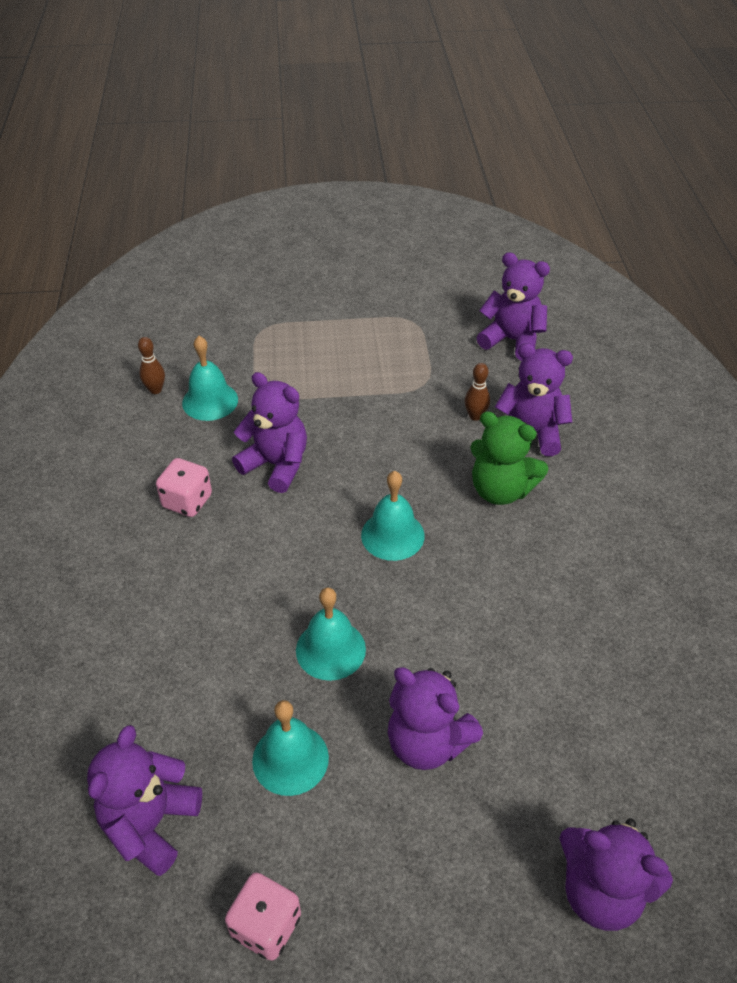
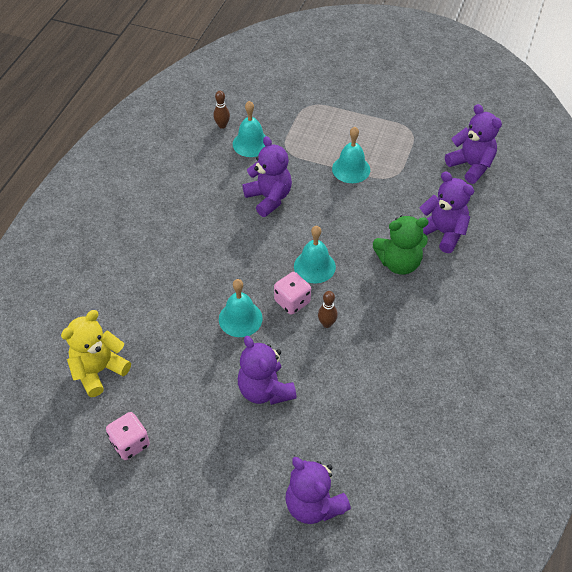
camera: 25 degrees right, 5 degrees up
(150, 823) = (99, 370): purple teddy bear -> yellow teddy bear
(187, 501) = (205, 202): pink dice -> pink dice (292, 301)
(290, 759) = (186, 368): turquoise bell -> turquoise bell (351, 169)
(475, 416) = (413, 209): brown bowling pin -> brown bowling pin (327, 324)
(500, 490) = (399, 263): green teddy bear -> green teddy bear turned 60 degrees counterclockwise

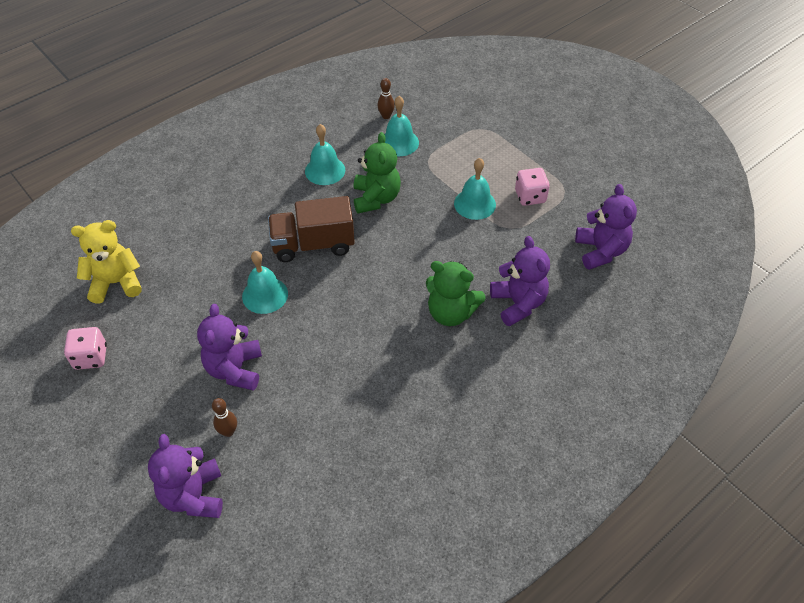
camera: 30 degrees right, 0 degrees up
(247, 259) = (313, 244): none -> brown truck
(269, 198) = (376, 198): purple teddy bear -> green teddy bear
(292, 301) = (322, 301): pink dice -> pink dice (530, 196)
(314, 266) = (368, 279): turquoise bell -> turquoise bell (325, 170)
(327, 324) = (337, 337): brown bowling pin -> brown bowling pin (228, 431)

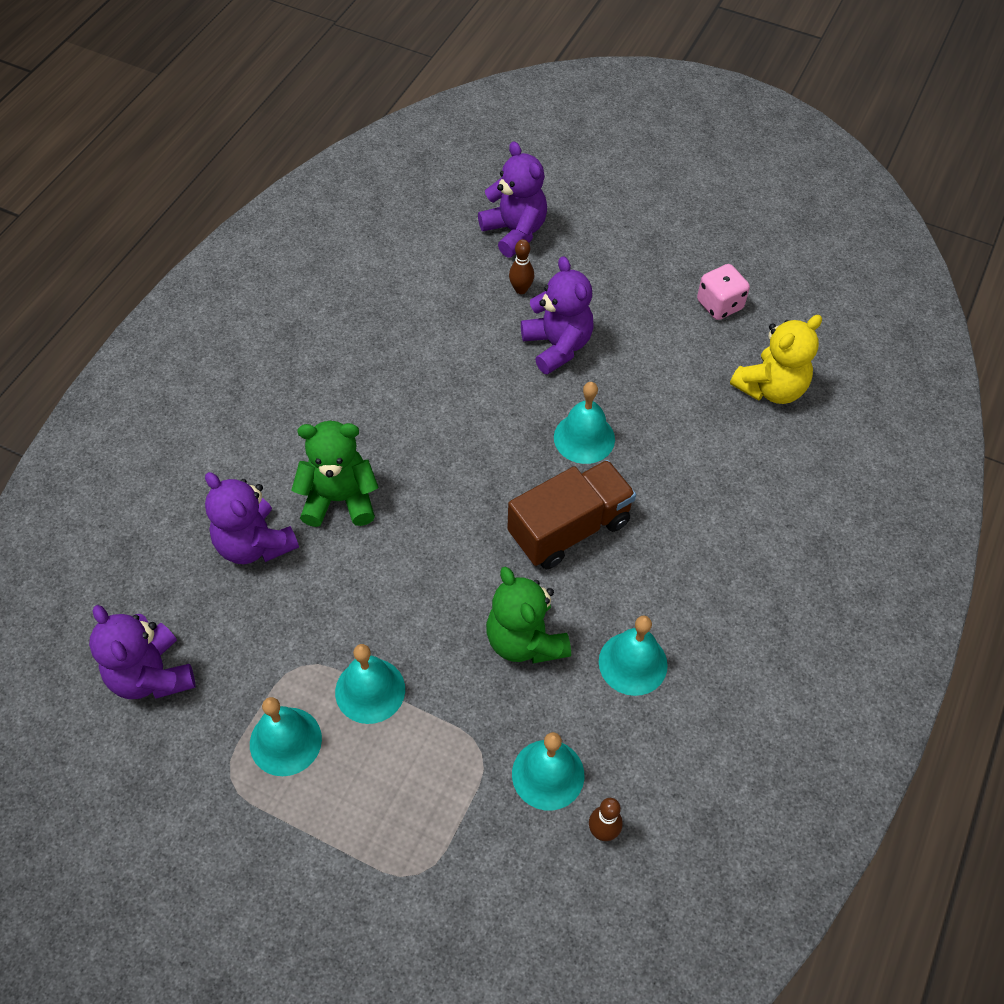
camera: 155 degrees right, 5 degrees up
(530, 196) = (285, 741): pink dice -> turquoise bell

